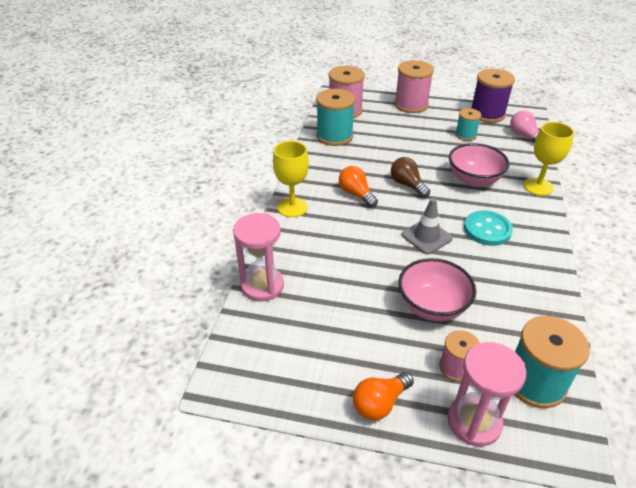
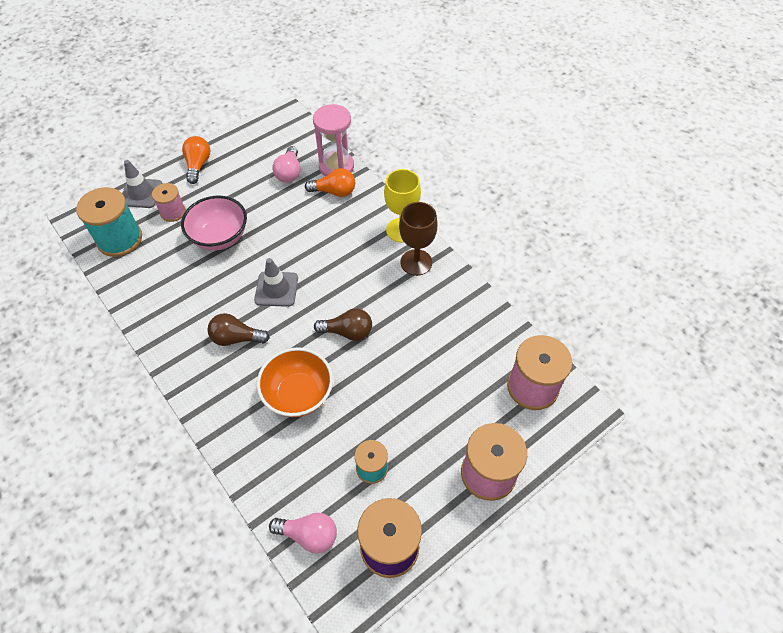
camera: 130 degrees right, 15 degrees up
(306, 314) = (289, 172): none -> pink light bulb
(314, 186) = (416, 262): none -> brown goblet
(334, 136) = (485, 336): turquoise spool -> none
(356, 194) = (374, 283): orange light bulb -> orange light bulb (334, 191)
(474, 180) = (298, 394): pink bowl -> orange bowl
(474, 422) = (141, 193): pink hourglass -> grey traffic cone
(487, 229) = (236, 338): turquoise button -> brown light bulb
(538, 186) = (231, 442): yellow goblet -> none

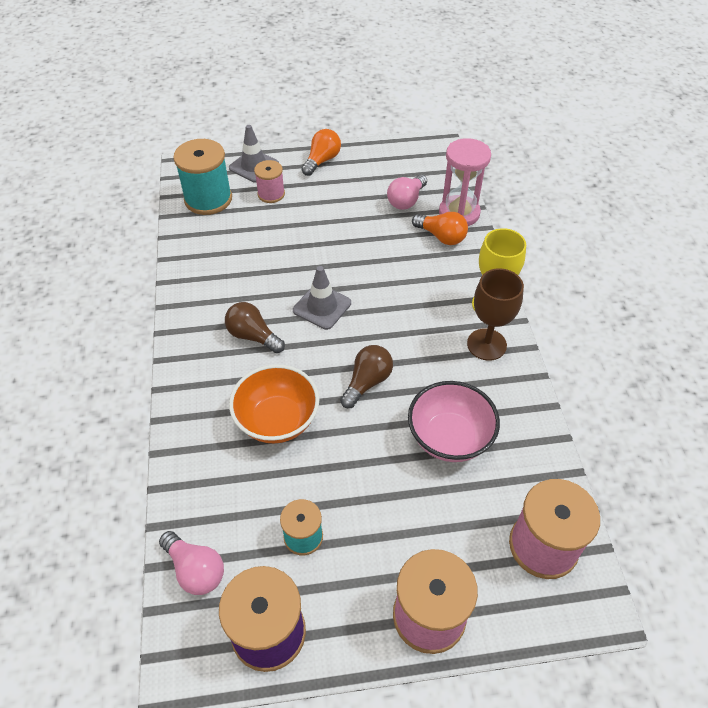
camera: 30 degrees right, 5 degrees down
(220, 237) = (299, 234): pink bowl -> pink bowl (449, 438)
(348, 332) = (367, 382): brown light bulb -> brown light bulb turned 90 degrees counterclockwise

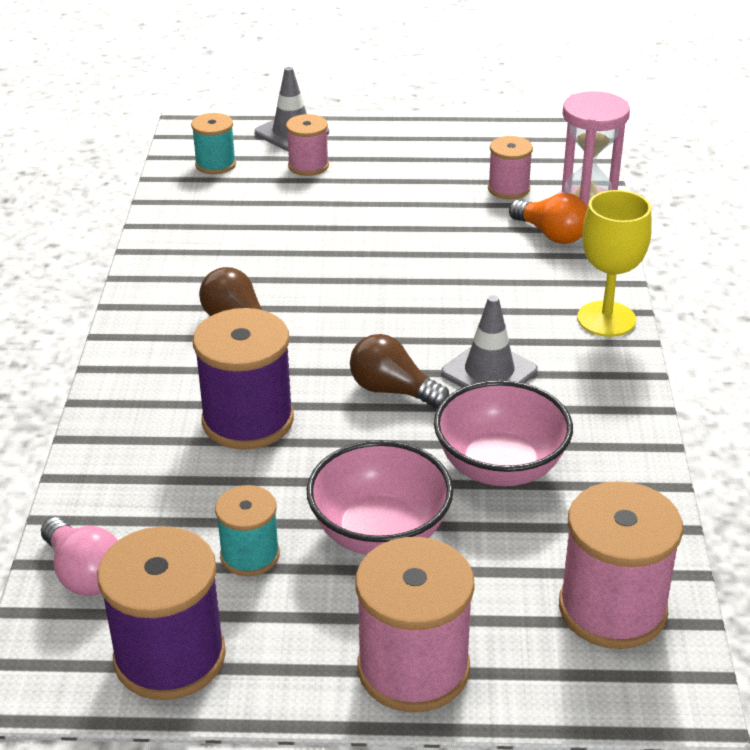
camera: 10 degrees right, 15 degrees down
(208, 199) = (215, 164): turquoise spool -> turquoise spool, size x0.58
(277, 420) = (248, 420): orange bowl -> purple spool
(322, 160) = (394, 134): orange light bulb -> none
(322, 307) = (349, 299): grey traffic cone -> grey traffic cone (489, 372)
(367, 382) = (393, 390): brown light bulb -> brown light bulb turned 105 degrees counterclockwise
(384, 504) = (380, 533): none -> pink bowl
(406, 200) = (508, 189): pink light bulb -> pink spool
(486, 344) = (587, 365): brown goblet -> none

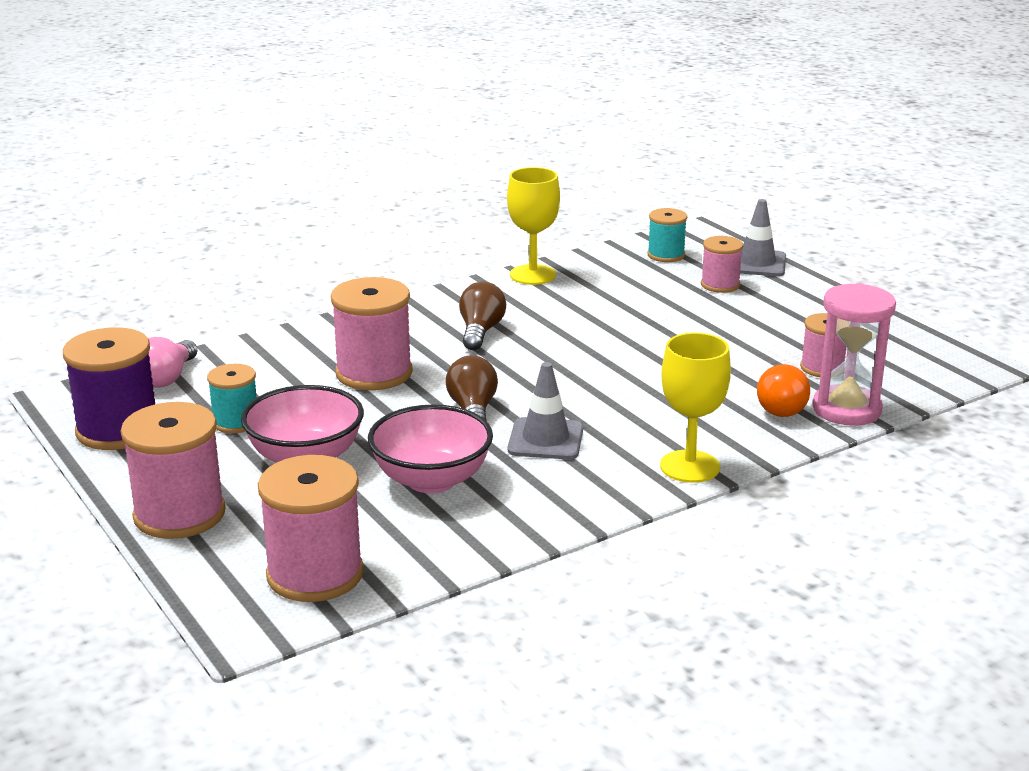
camera: 55 degrees right, 10 degrees down
(158, 246) = (533, 275): none -> yellow goblet
(248, 420) = (374, 373): purple spool -> pink spool

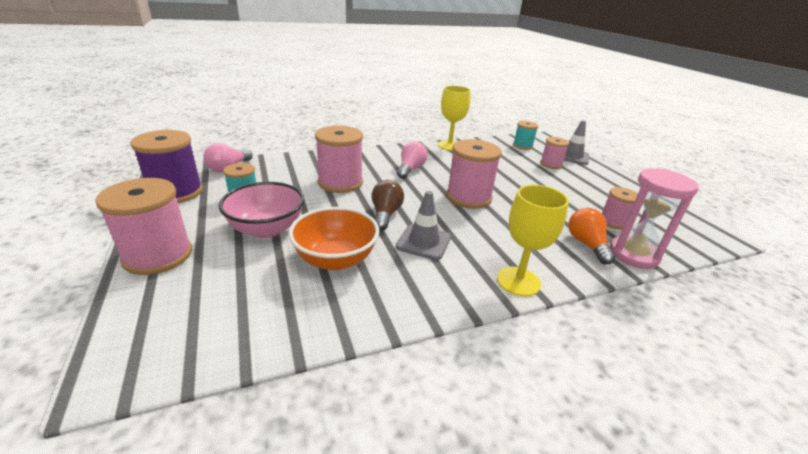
camera: 10 degrees right, 5 degrees up
(315, 574) = (205, 328): pink spool -> pink spool (468, 197)
(431, 480) = (336, 259): pink bowl -> orange bowl
(480, 331) = (410, 169): brown light bulb -> pink light bulb
(781, 406) = (586, 244): orange light bulb -> orange light bulb turned 150 degrees clockwise

